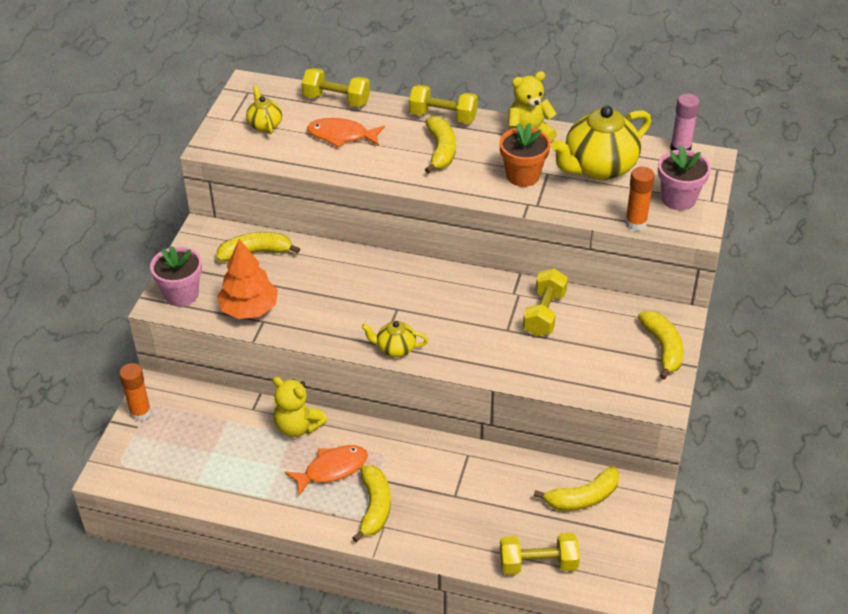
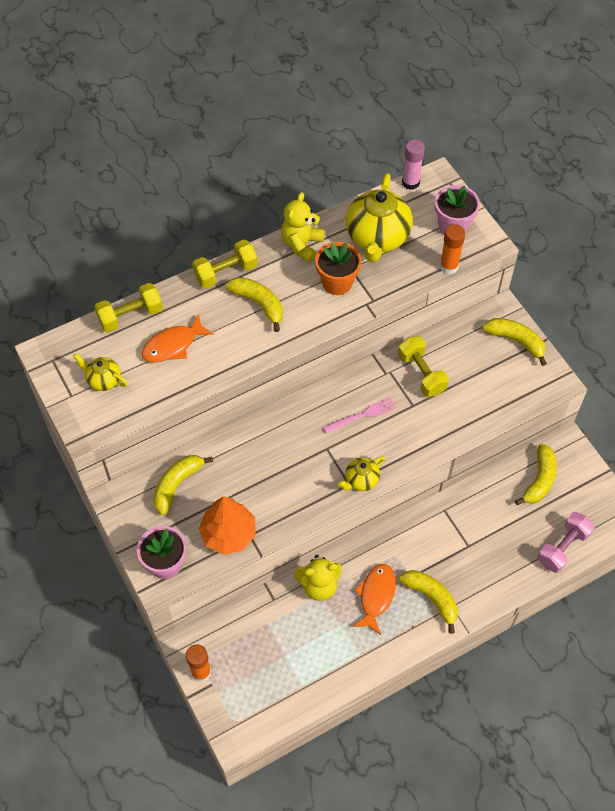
camera: 45 degrees left, 15 degrees up
(455, 307) = (362, 415): none -> pink fork
(538, 564) = (563, 548): yellow dumbbell -> pink dumbbell

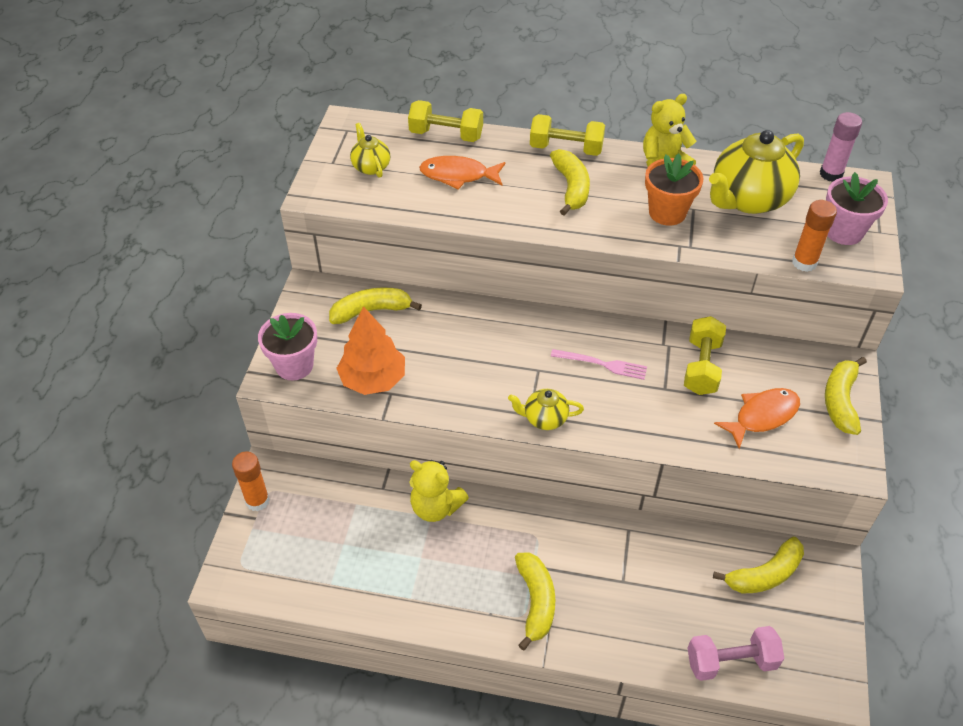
camera: 40 degrees right, 10 degrees down
(376, 596) = (481, 557): orange fish -> orange fish (762, 416)
(516, 341) = (840, 401): yellow banana -> yellow banana turned 150 degrees counterclockwise

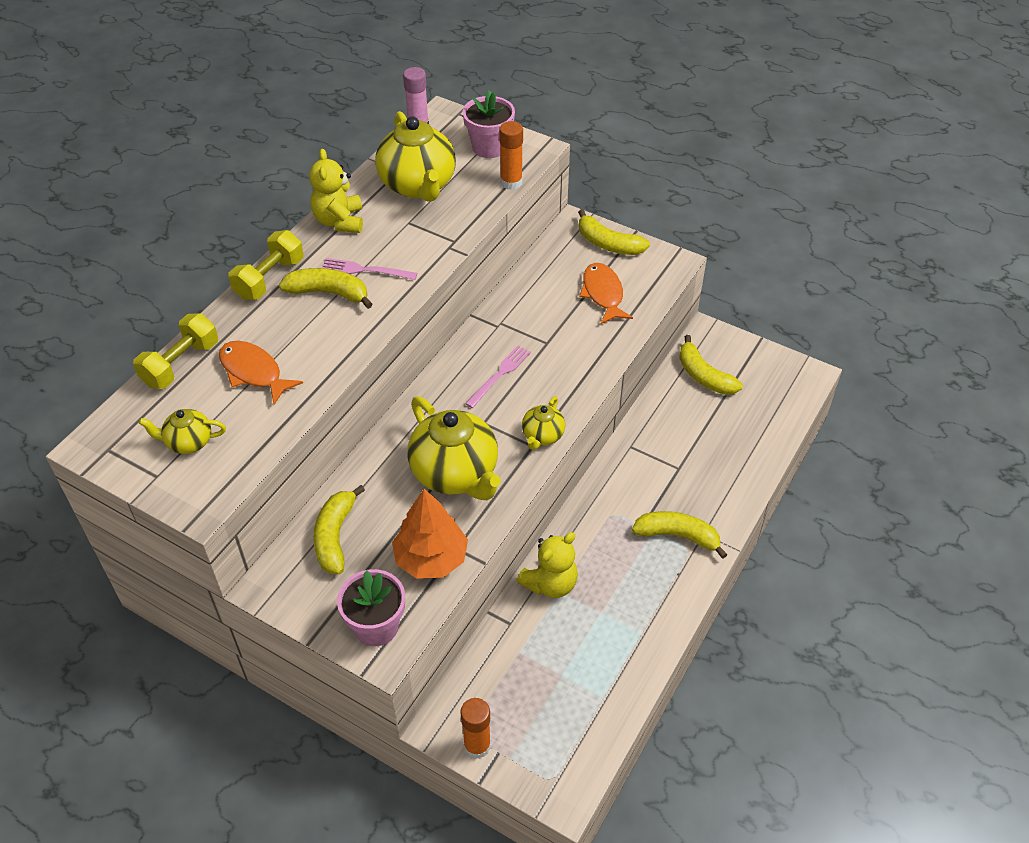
camera: 70 degrees left, 0 degrees up
(458, 175) = (253, 372): orange fish -> orange fish turned 105 degrees clockwise
(470, 368) = (455, 473): none -> yellow teapot
(613, 201) = (365, 270): none -> pink fork
(667, 213) = (403, 240): orange flower pot -> none
(702, 367) = (535, 310): yellow dumbbell -> none
(731, 661) = (771, 426): pink dumbbell -> none
(764, 575) = (703, 376): yellow banana -> yellow banana turned 150 degrees clockwise

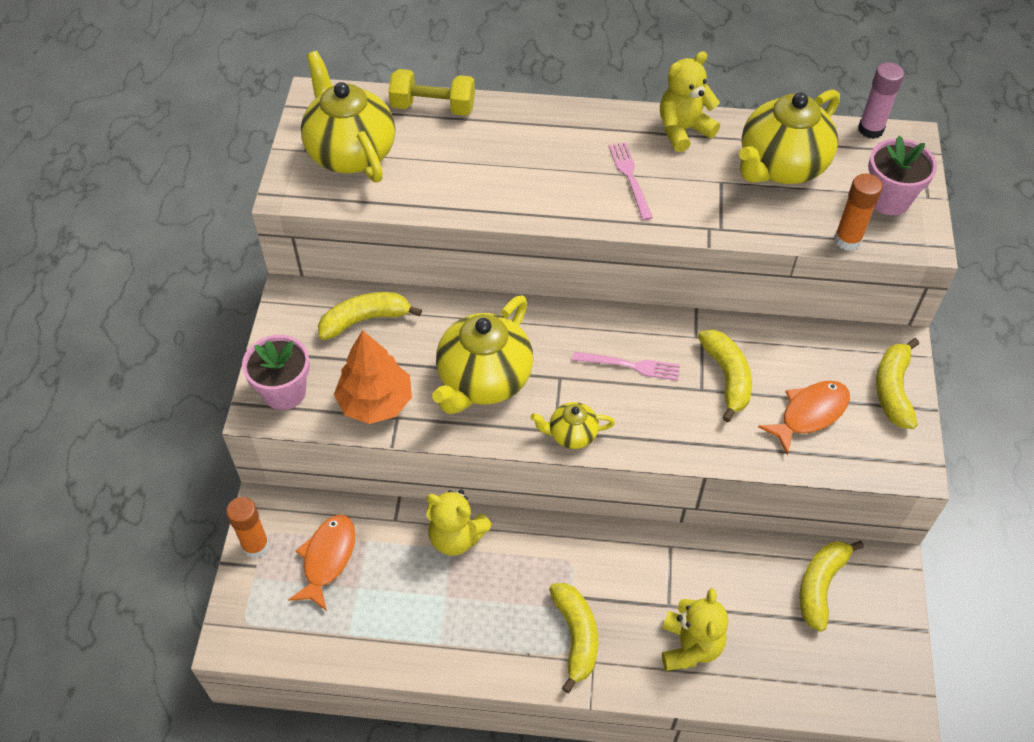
camera: 65 degrees right, 5 degrees up
(188, 442) = (350, 152): yellow teapot -> yellow teapot, size x2.01
(253, 372) = (452, 157): orange fish -> orange fish (327, 558)
(269, 279) = (572, 116): yellow dumbbell -> none
(329, 293) = (582, 165): yellow banana -> yellow banana (727, 377)
(717, 469) = (690, 646): none -> yellow teddy bear

